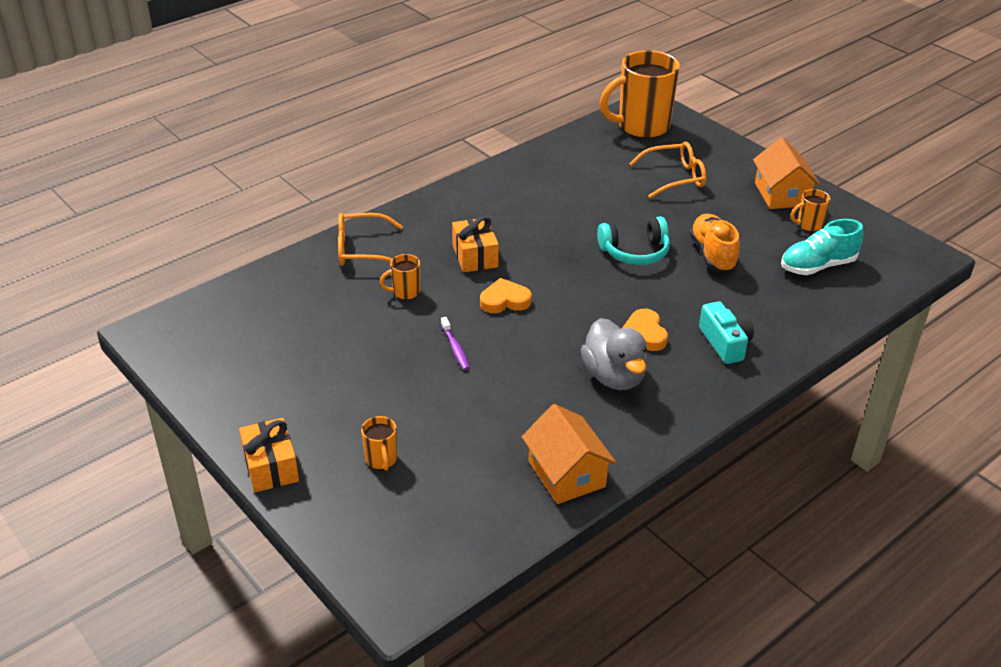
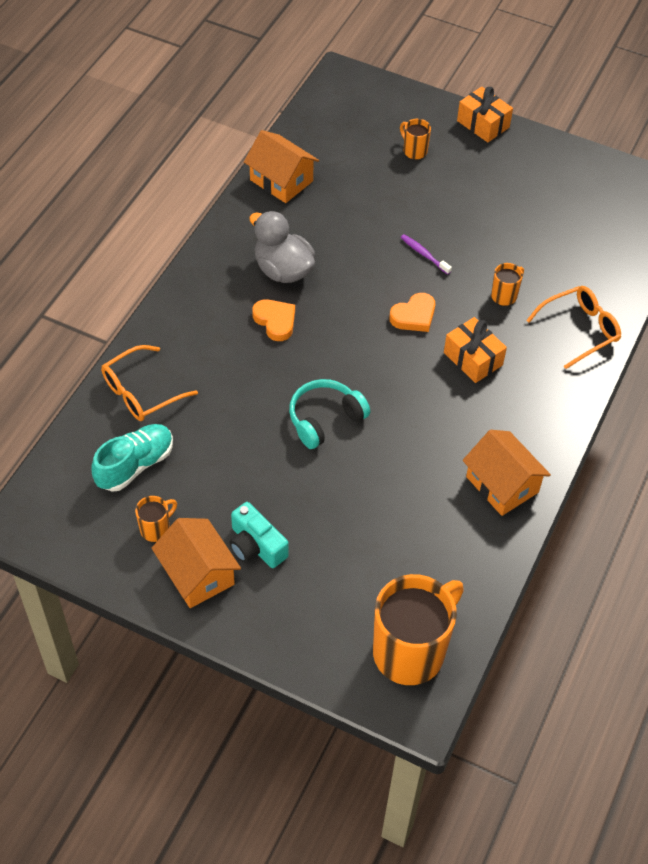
camera: 155 degrees right, 15 degrees up
(515, 180) = (502, 484): none -> orange house
(674, 177) = (330, 559): orange glasses -> orange glasses (141, 392)
(712, 254) = (246, 443): orange shoe -> none
(725, 343) = (202, 335): turquoise camera -> turquoise camera (256, 546)

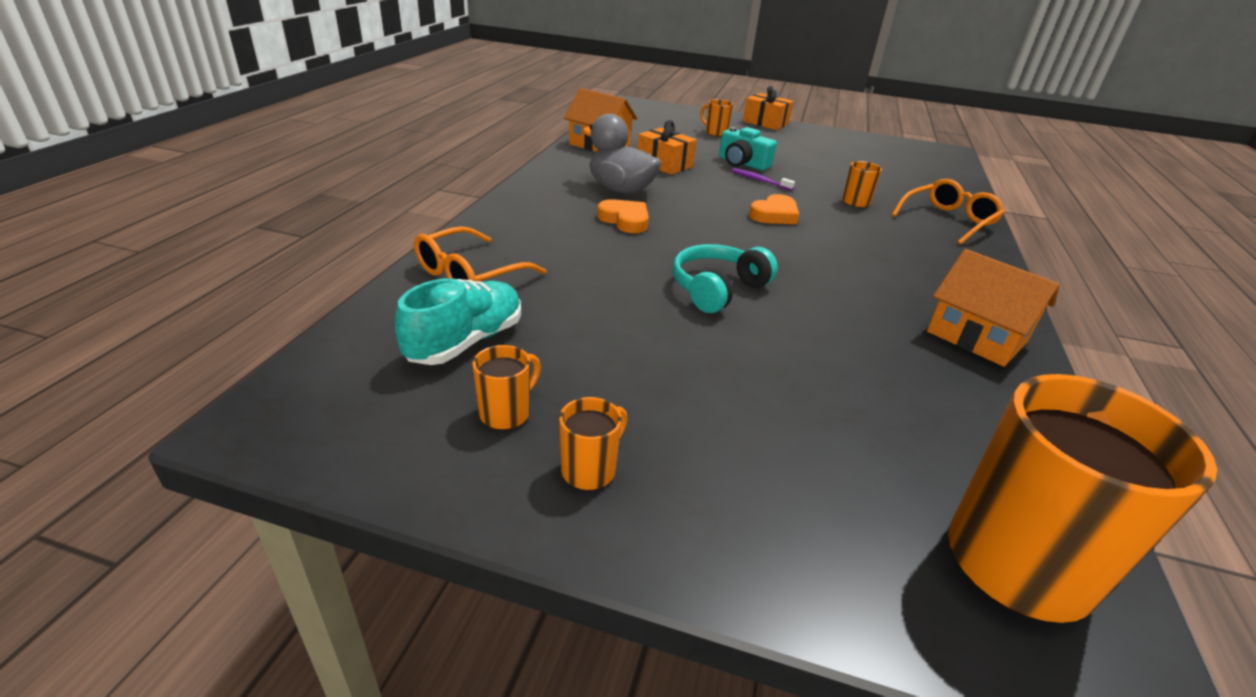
camera: 10 degrees left, 20 degrees down
(198, 574) = (590, 470): orange house -> orange mug
(256, 546) = (677, 423): turquoise camera -> turquoise camera (742, 163)
(473, 359) = (857, 240): orange gift -> orange gift (664, 164)

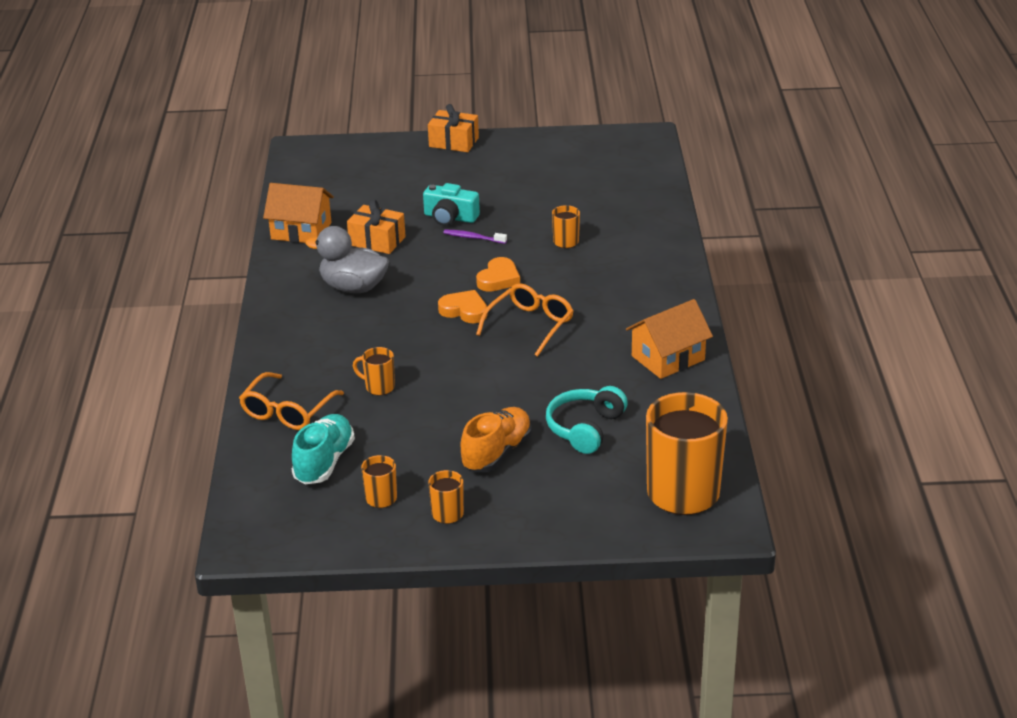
camera: 15 degrees left, 0 degrees up
(625, 220) = (375, 323): orange heart -> orange heart (464, 310)
(705, 396) = (497, 453): none -> orange shoe
(715, 133) = (407, 176): orange mug -> orange mug (379, 387)
(717, 289) = (477, 370): turquoise headphones -> turquoise headphones (585, 428)
(948, 220) = (648, 242): orange glasses -> orange glasses (530, 325)
(976, 336) = (668, 358): orange house -> orange house turned 60 degrees counterclockwise

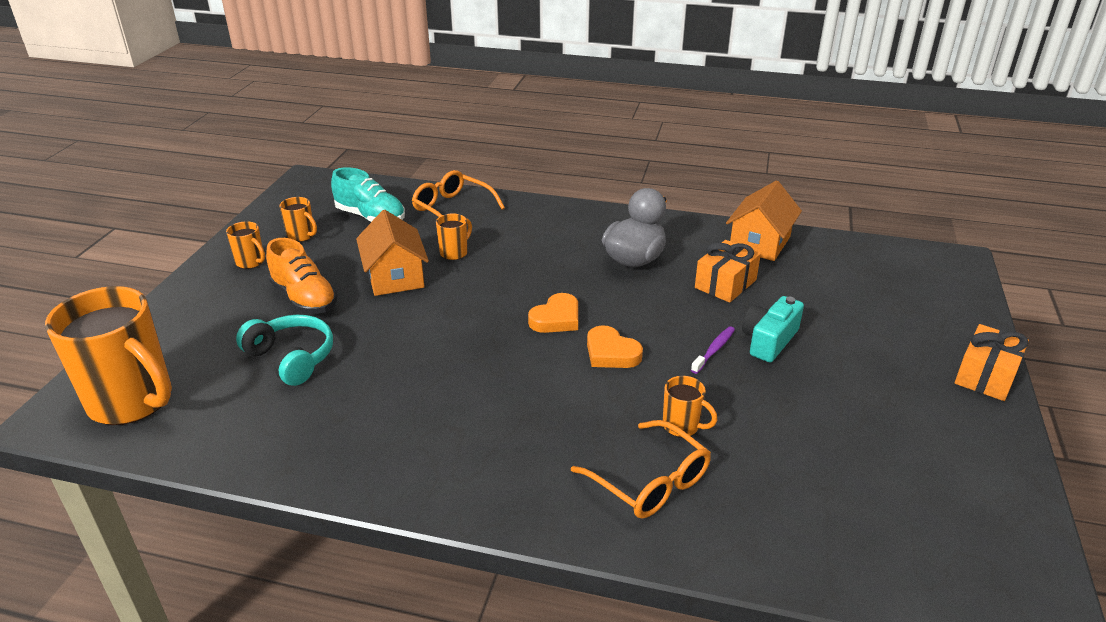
camera: 105 degrees right, 0 degrees up
(530, 325) = (502, 358): orange glasses -> orange glasses (650, 482)
(668, 358) = (364, 453): orange house -> orange house (395, 276)

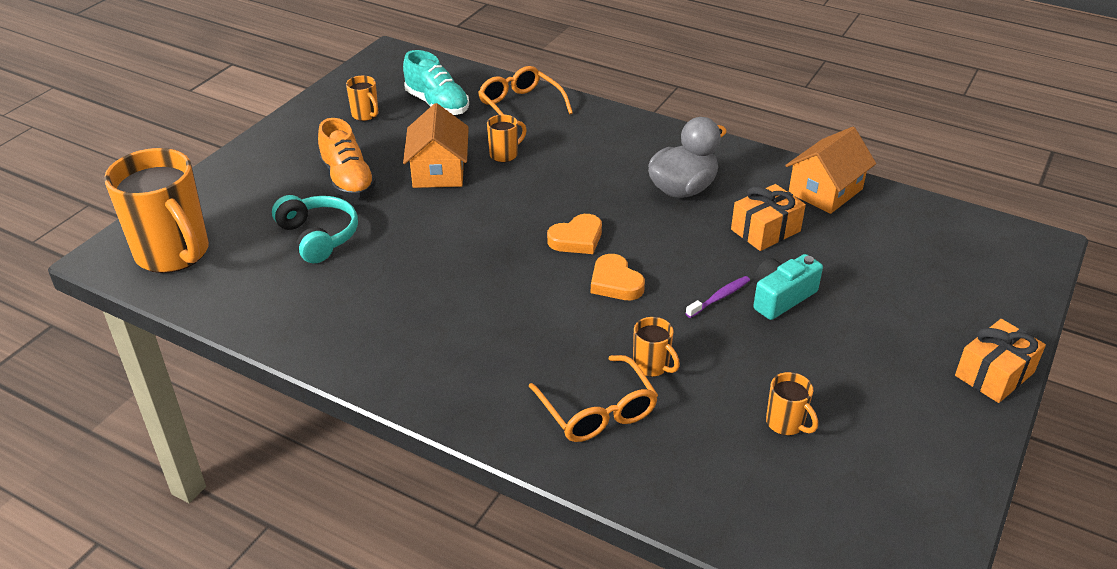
camera: 15 degrees right, 5 degrees up
(251, 262) = (311, 135): orange mug -> orange mug (786, 423)

